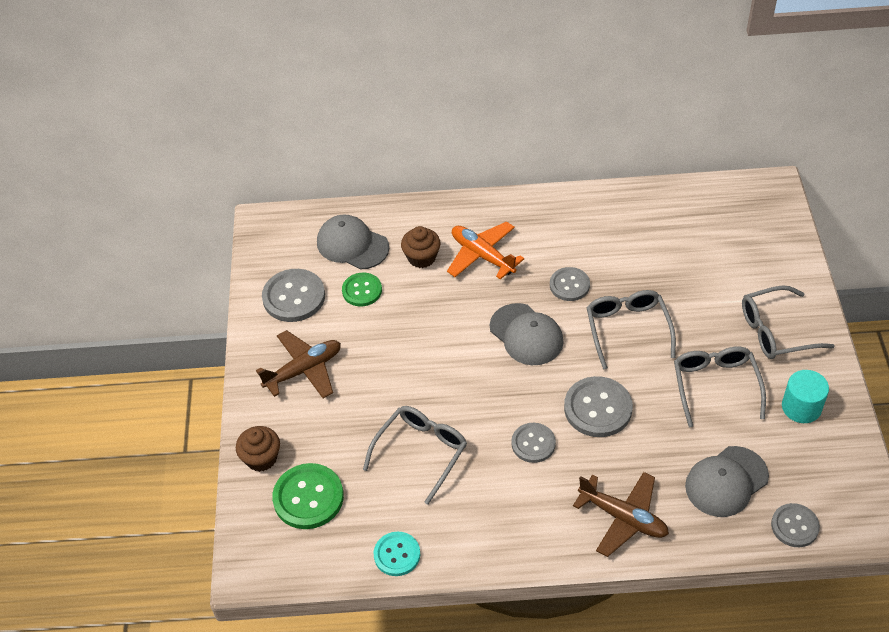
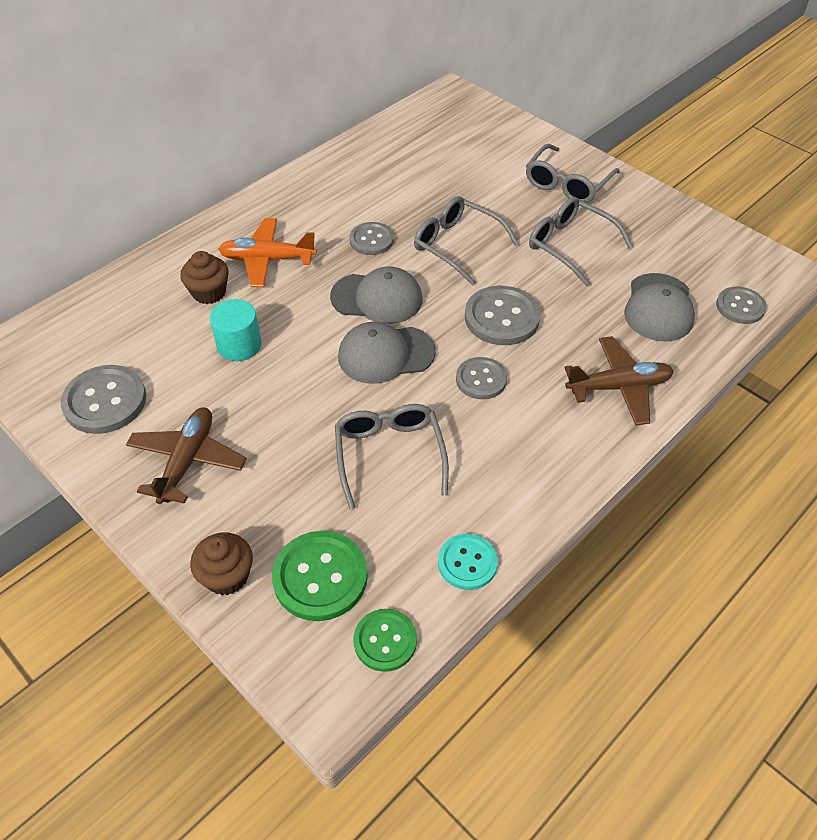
camera: 45 degrees left, 0 degrees up
(352, 245) = (123, 320): grey cap -> grey cap (386, 354)
(362, 290) = (176, 353): green button -> green button (385, 641)
(801, 407) = (645, 223): turquoise cylinder -> turquoise cylinder (239, 345)

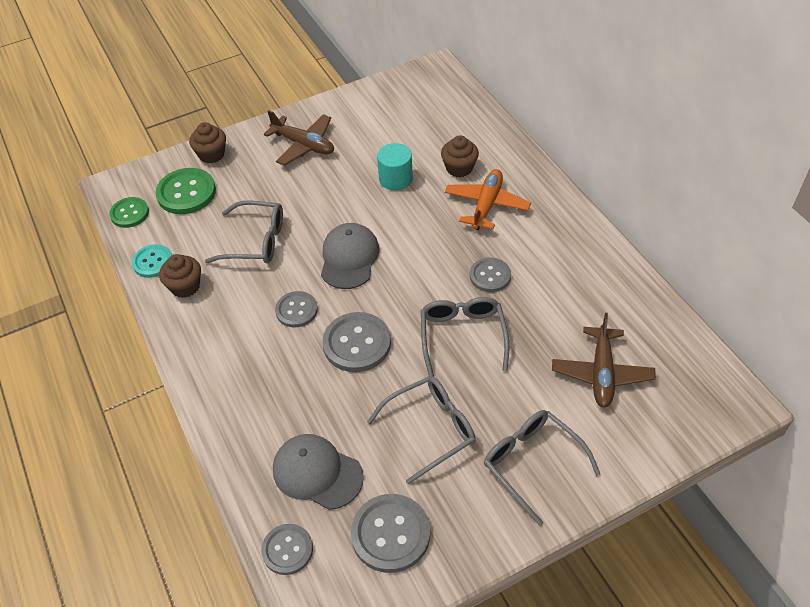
camera: 110 degrees right, 0 degrees up
(105, 401) = (372, 112): grey button -> grey button (390, 534)
(377, 298) = (414, 265): grey cap -> none
(456, 245) = (462, 336): grey glasses -> grey glasses turned 60 degrees counterclockwise
(493, 505) = (185, 286): none -> brown cupcake
(619, 387) = (243, 401): brown plane -> brown plane (601, 373)

